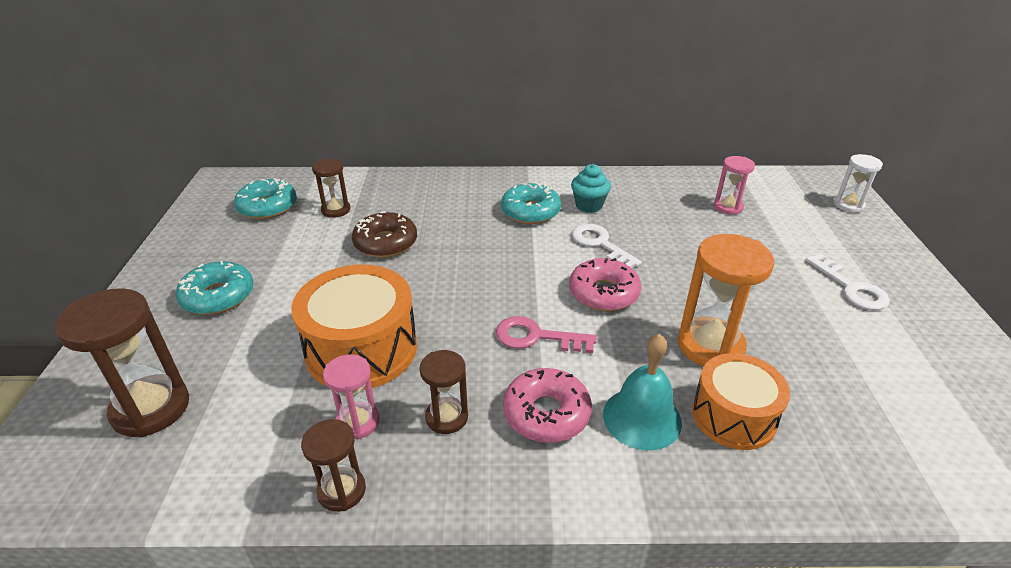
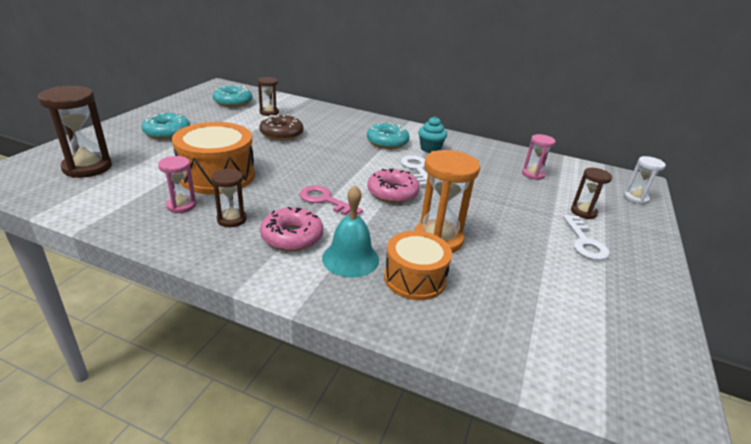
camera: 20 degrees right, 5 degrees down
(341, 491) = (142, 231): brown hourglass -> brown hourglass (583, 212)

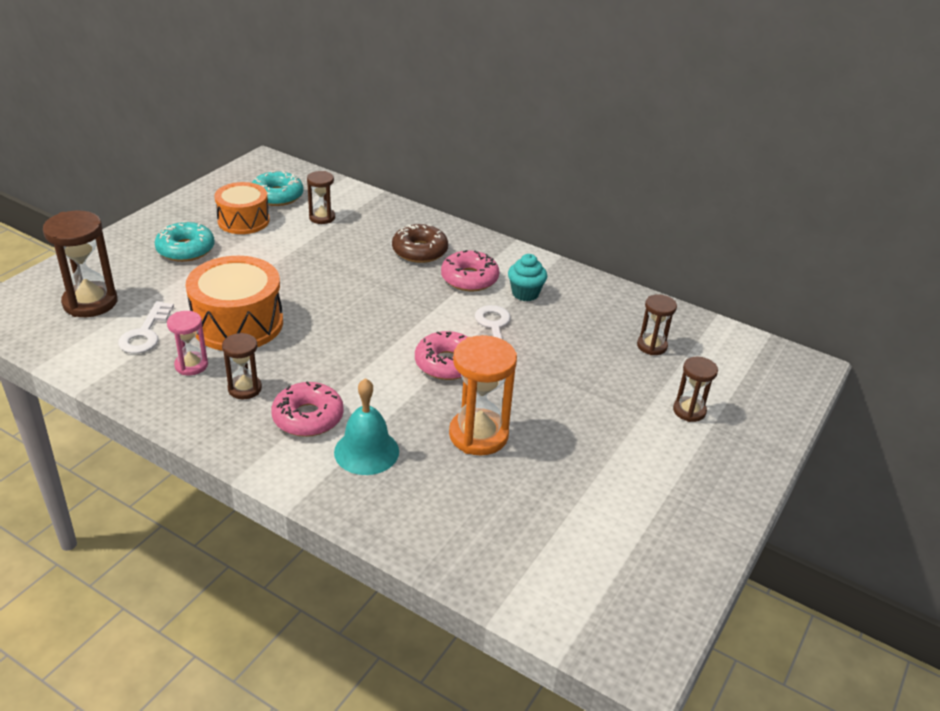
camera: 10 degrees right, 5 degrees up
(281, 134) = (330, 258): brown donut -> brown donut (420, 251)
(325, 200) = (360, 370): pink key -> none
(387, 142) = (469, 278): turquoise donut -> pink donut
(415, 278) = (431, 483): orange drum -> orange drum (243, 220)
(533, 174) = (652, 346): pink hourglass -> brown hourglass
(584, 242) = (664, 454): white key -> white key (145, 333)
(635, 198) = (779, 394): white hourglass -> none

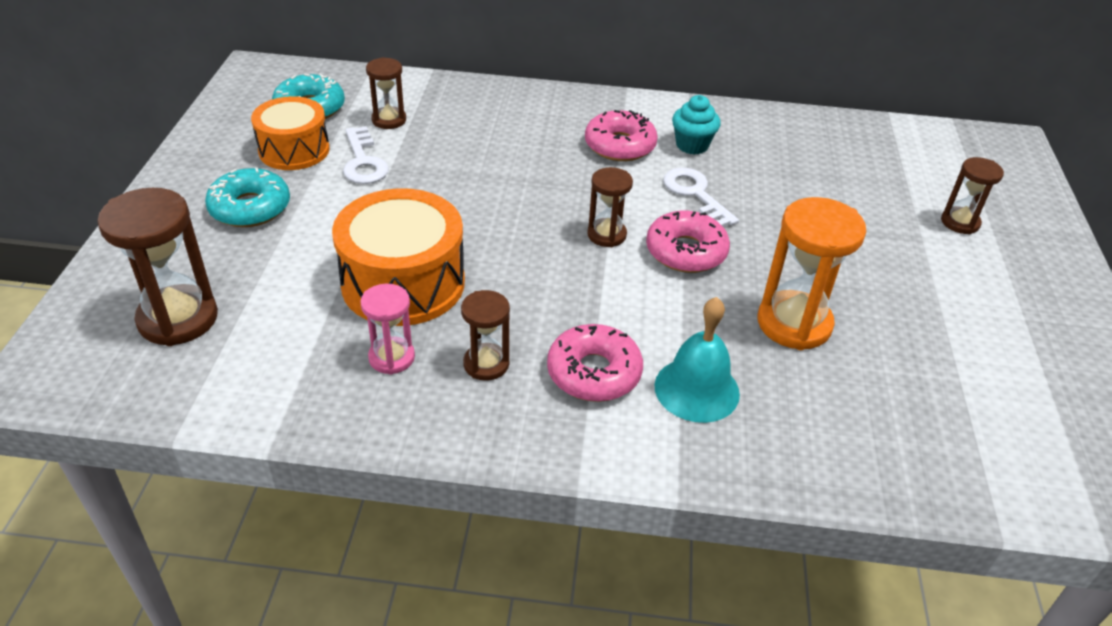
camera: 25 degrees left, 5 degrees up
(145, 333) = (292, 335): white key -> white key (363, 162)
(420, 251) = (537, 129): brown donut -> none
(652, 346) = (863, 164): brown hourglass -> brown hourglass (606, 235)

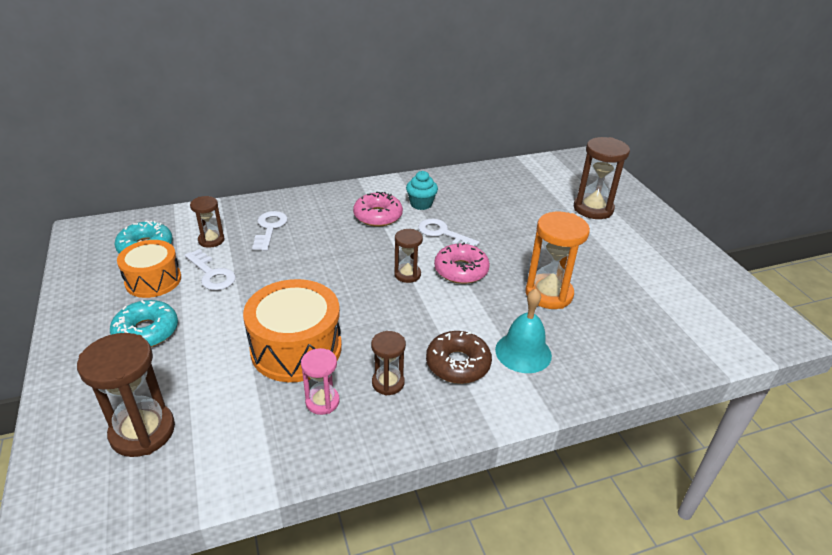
camera: 25 degrees left, 5 degrees down
(468, 124) = (270, 228): none -> white key
(594, 373) = (458, 364): pink donut -> brown donut
(960, 222) = (593, 209): brown hourglass -> brown hourglass, size x1.73

